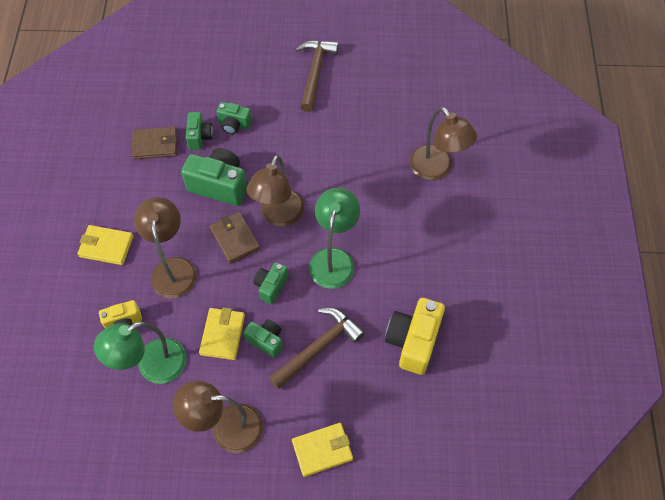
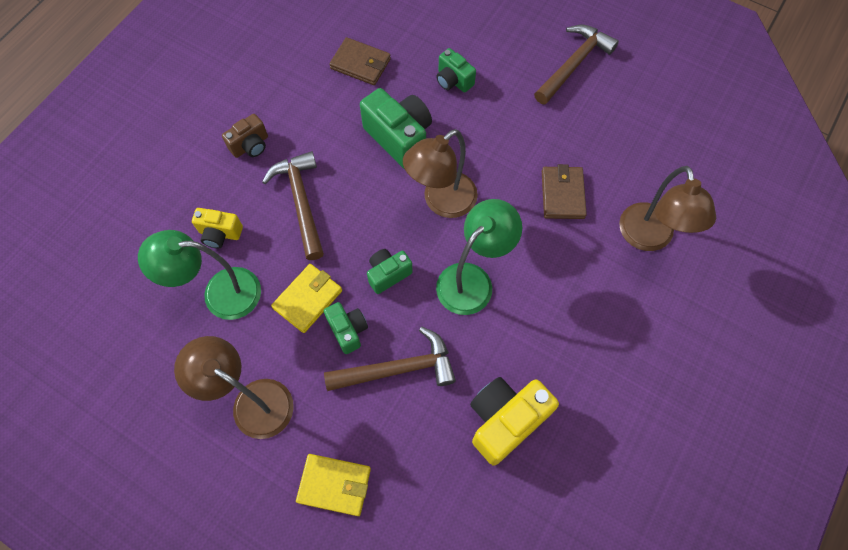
camera: 30 degrees right, 5 degrees up
(106, 246) = (250, 145): yellow wallet -> brown camera
(173, 268) = (301, 202): brown lamp -> brown hammer
(199, 137) = (410, 77): green camera -> none
(235, 239) = (381, 203): brown wallet -> brown wallet (562, 194)

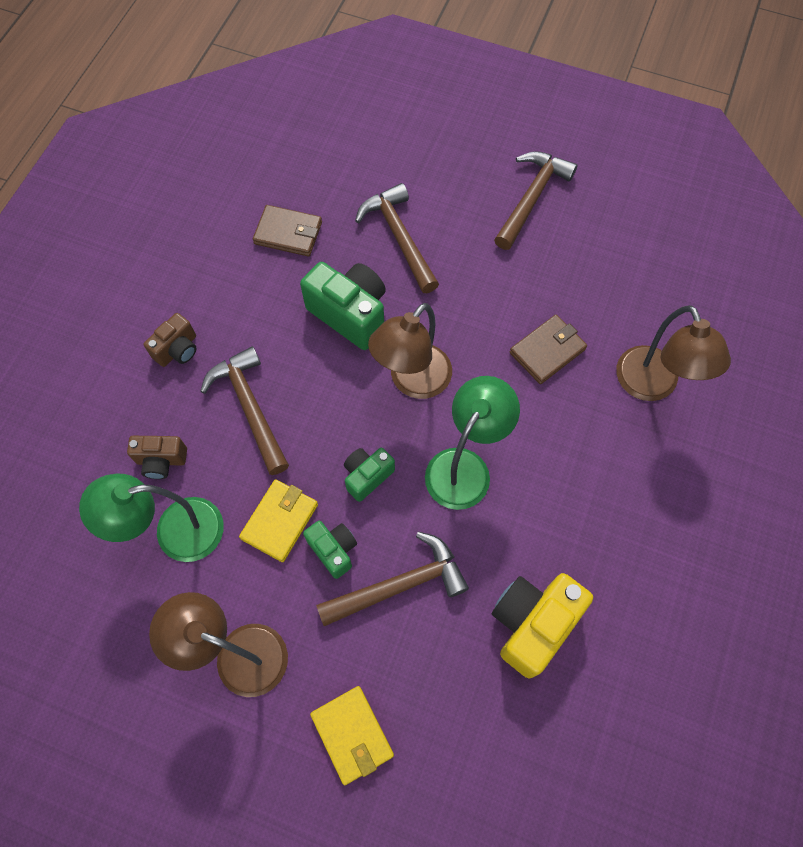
camera: 10 degrees left, 0 degrees up
(220, 234) = (161, 461): yellow camera -> brown camera
(334, 485) = (352, 734): yellow wallet -> yellow wallet turned 60 degrees clockwise
(453, 80) = (399, 237): green camera -> brown hammer
(562, 194) = (547, 351): brown wallet -> brown wallet turned 60 degrees clockwise

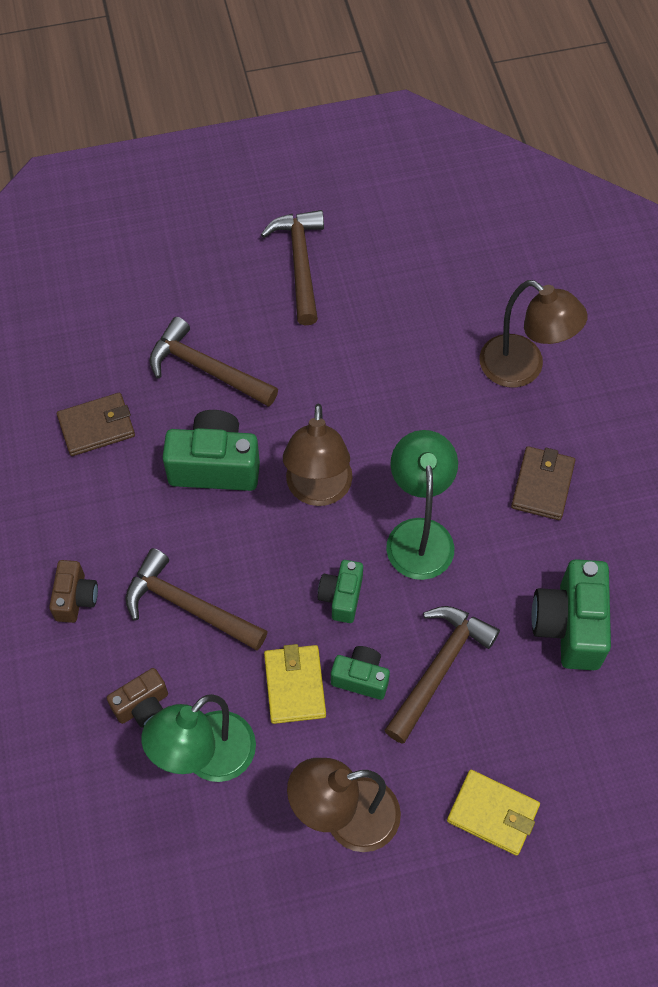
camera: 35 degrees left, 5 degrees down
(532, 624) = (569, 626): yellow camera -> green camera
(547, 351) = (414, 392): brown wallet -> brown wallet (542, 485)

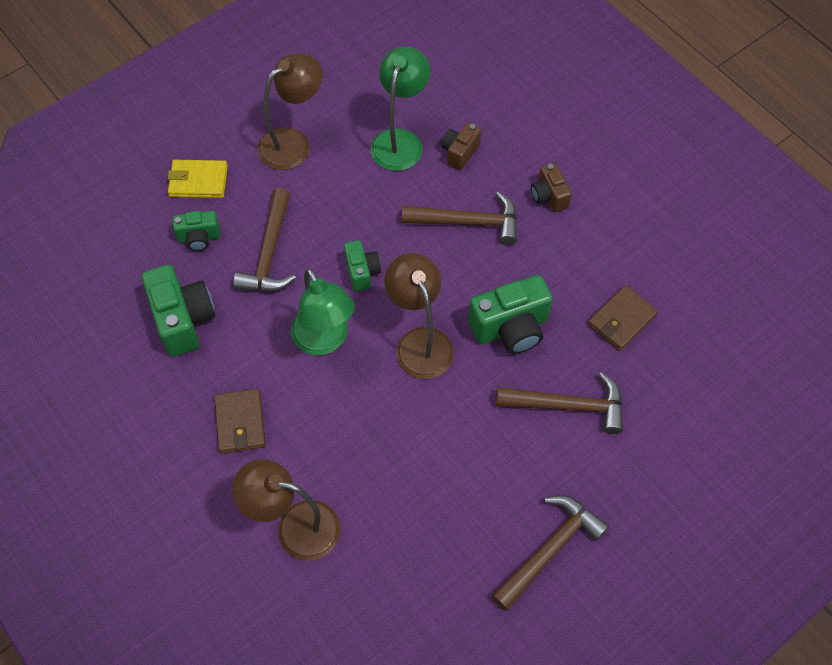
camera: 155 degrees right, 0 degrees up
(294, 686) = (366, 203): yellow wallet -> none
(300, 263) = (550, 549): brown hammer -> brown hammer turned 105 degrees counterclockwise
(361, 678) = (322, 225): green camera -> green camera (199, 238)

